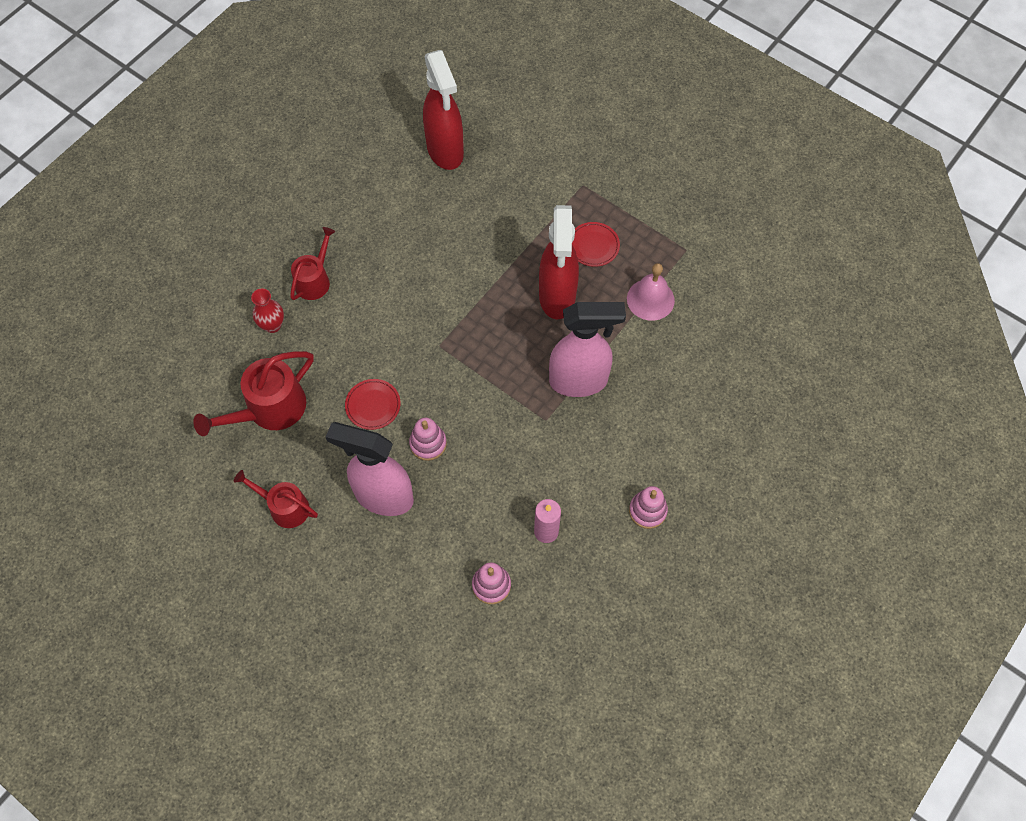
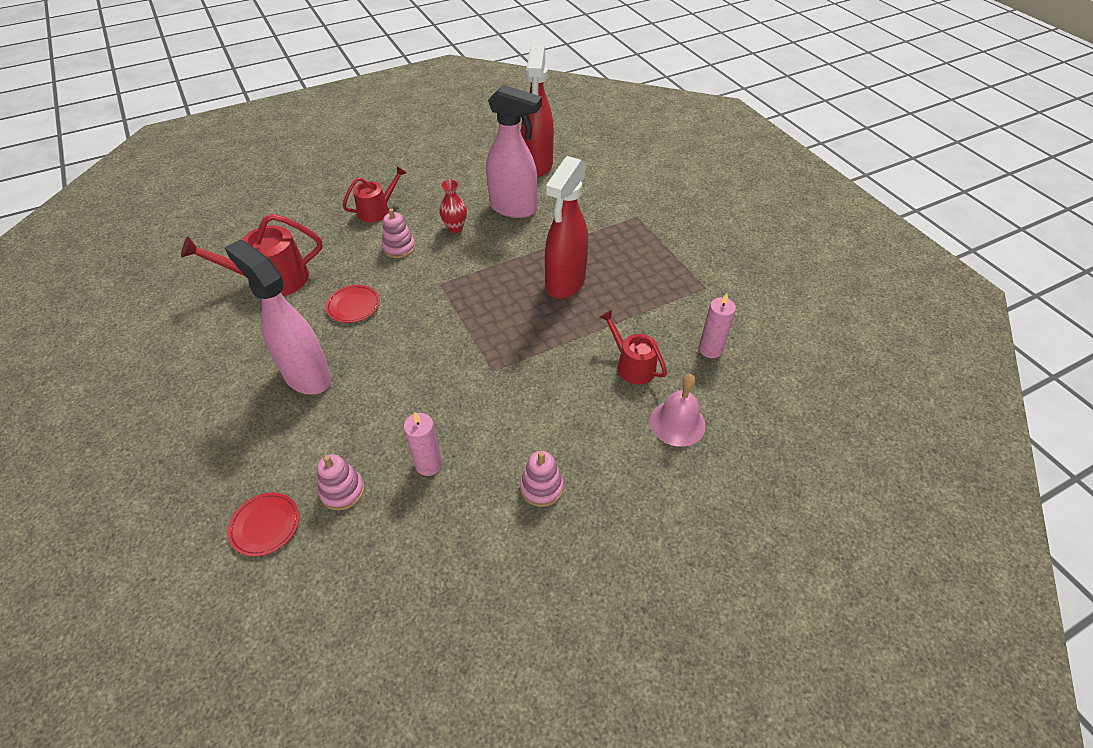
camera: 25 degrees right, 15 degrees down
(272, 325) = (322, 228): red vase -> red vase (455, 228)
(285, 507) = (222, 352): red watering can -> red watering can (632, 365)
(428, 443) = (376, 350): pink stacking toy -> pink stacking toy (399, 248)
(579, 381) = (544, 351): pink spray bottle -> pink spray bottle (514, 208)
(593, 246) = (620, 258): red plate -> red plate (265, 525)
(650, 299) = (650, 312): pink bell -> pink bell (677, 423)
(720, 319) = (710, 349): none -> pink candle

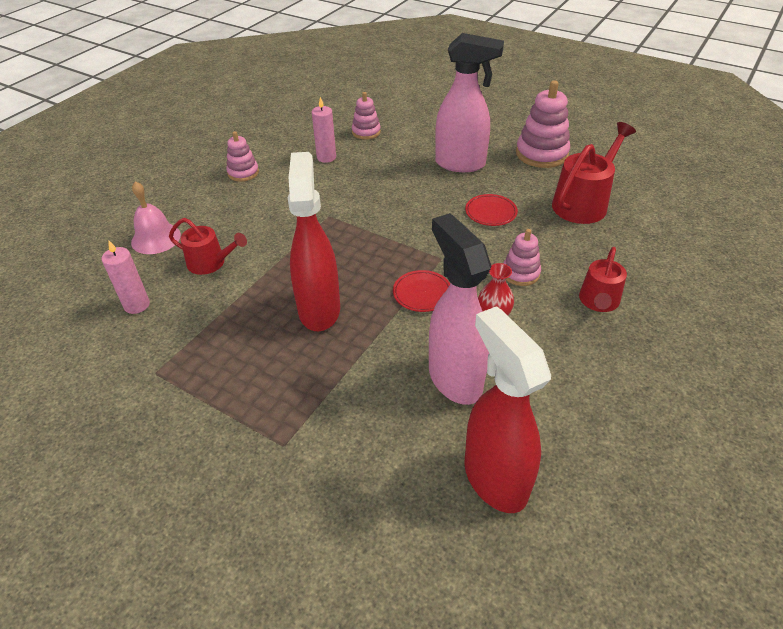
camera: 150 degrees right, 5 degrees down
(219, 349) = (541, 154): none -> pink stacking toy
(265, 525) = (391, 110): red plate -> red plate (422, 293)
(514, 208) = (454, 378): pink spray bottle -> pink spray bottle turned 75 degrees clockwise

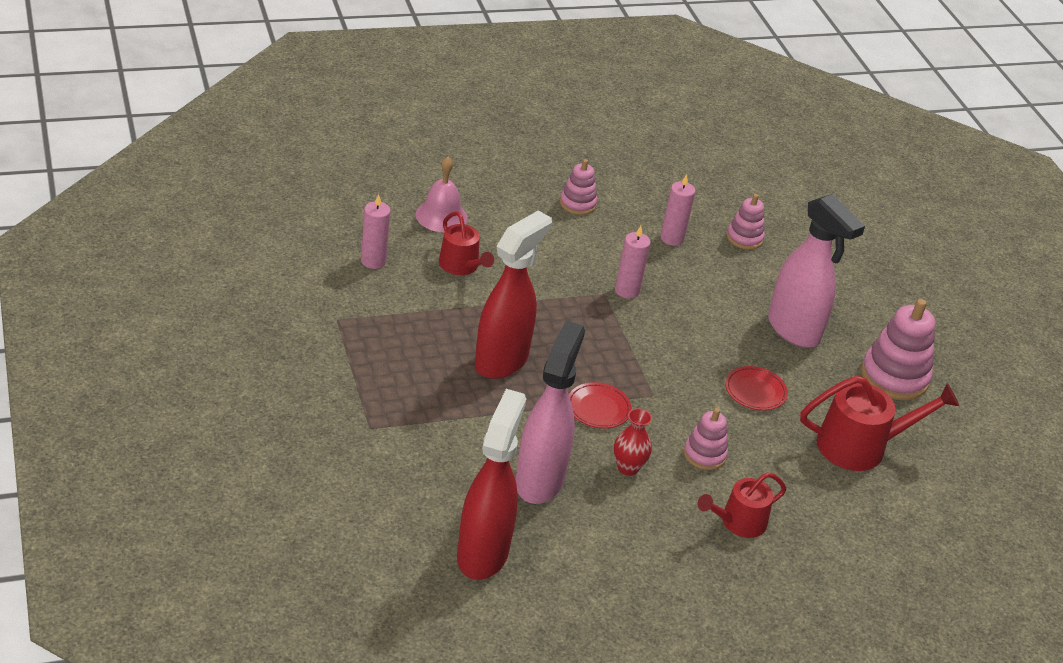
camera: 35 degrees right, 5 degrees down
(340, 205) = (627, 291): none -> pink candle

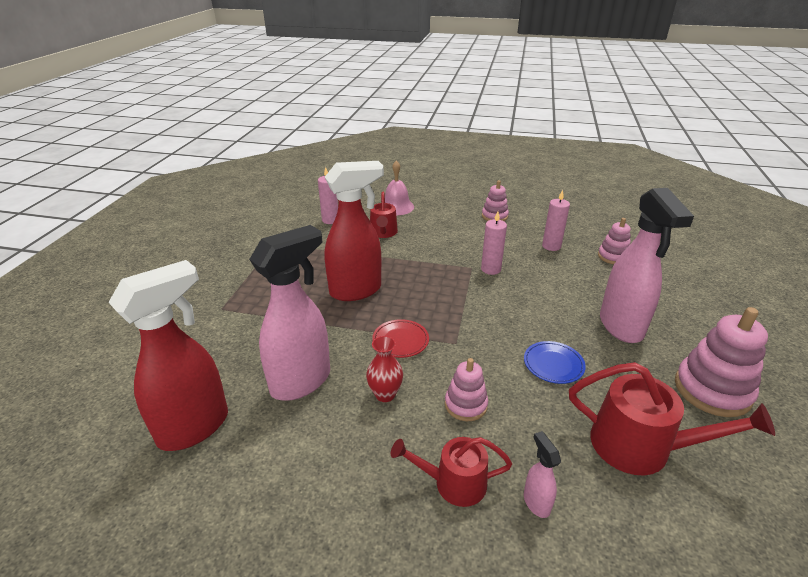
camera: 35 degrees right, 5 degrees down
(755, 391) = (553, 364): red plate -> blue plate
(806, 515) = (536, 502): none -> pink spray bottle

